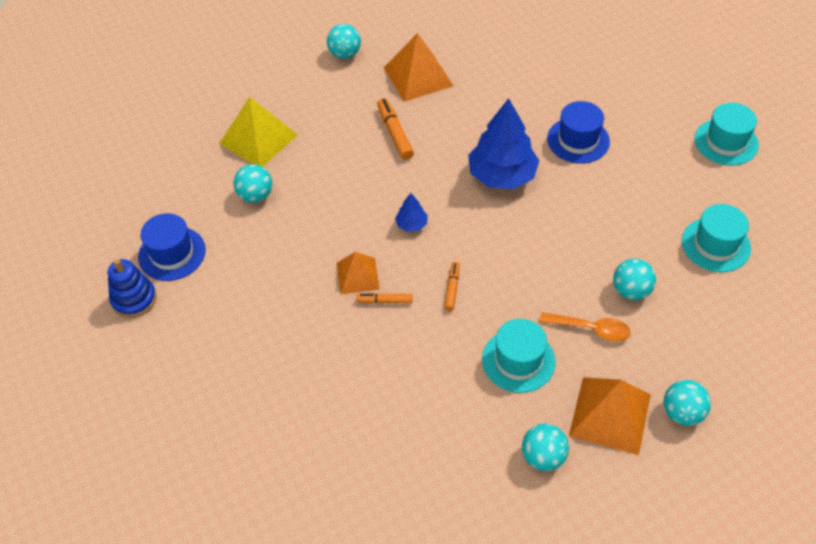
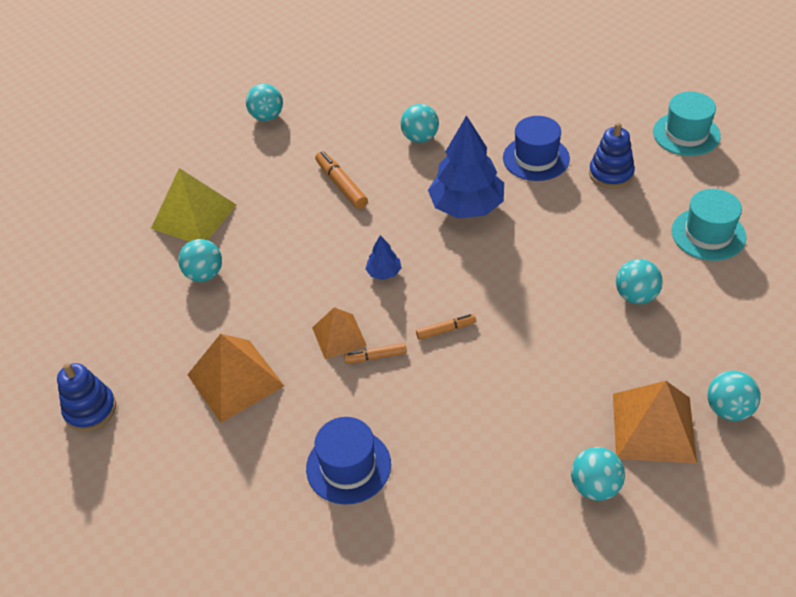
camera: 10 degrees left, 5 degrees down
(172, 253) = (123, 352): blue hat -> blue hat (348, 466)
(418, 76) = (351, 125): orange pyramid -> orange pyramid (235, 380)
(452, 289) = (446, 330): orange marker -> orange marker turned 75 degrees clockwise
(477, 100) = (420, 138): none -> turquoise ball
(518, 360) = (538, 390): turquoise hat -> none
(591, 329) = (606, 343): orange spoon -> none
(643, 168) = (611, 174): none -> blue stacking toy

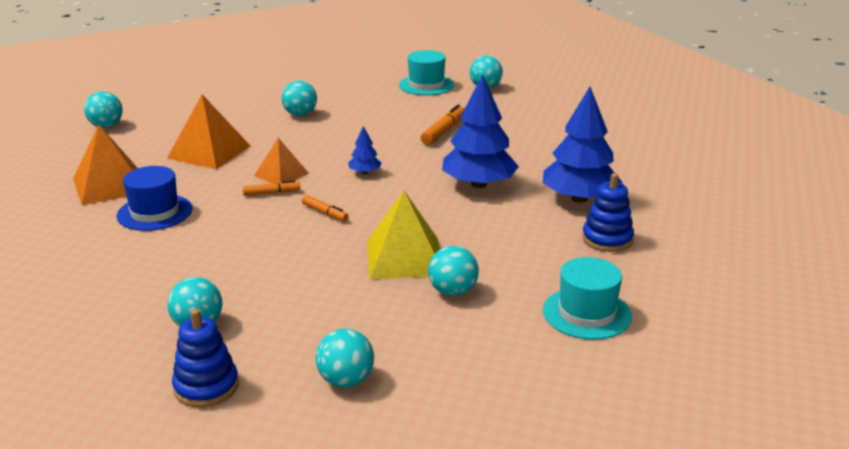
camera: 55 degrees right, 20 degrees down
(90, 410) = (150, 118): blue stacking toy -> blue stacking toy (206, 387)
(194, 216) = (353, 95): yellow pyramid -> yellow pyramid (404, 258)
(375, 357) = (271, 193): orange marker -> orange marker turned 120 degrees clockwise
(420, 138) = (537, 145): turquoise ball -> turquoise ball (106, 126)
(536, 158) = (579, 198): blue hat -> blue tree
(653, 427) = (289, 340): orange pyramid -> orange pyramid (110, 185)
(686, 134) = (725, 266): turquoise hat -> turquoise hat (426, 85)

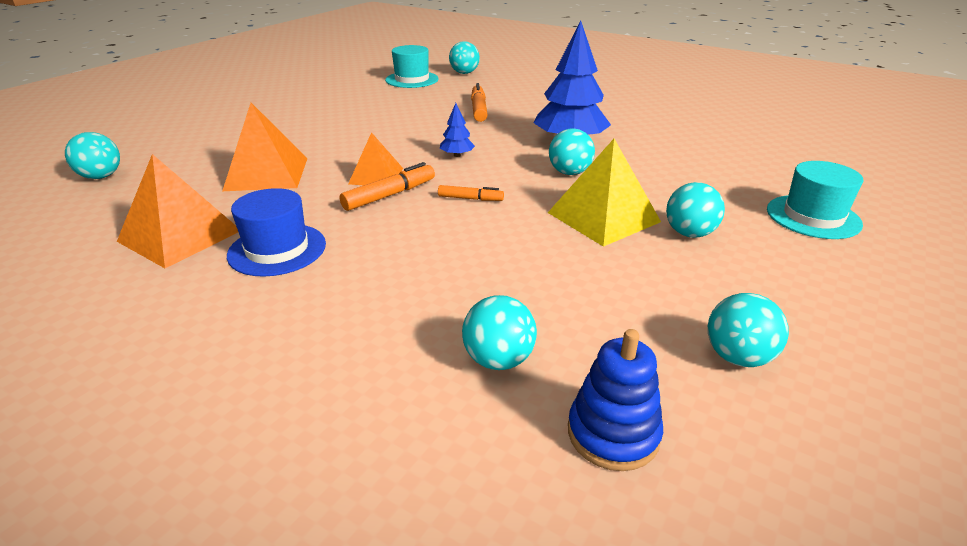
camera: 30 degrees left, 5 degrees up
(271, 193) = (390, 195): orange marker -> orange marker, size x1.60
(300, 114) = (324, 122): turquoise ball -> turquoise ball (569, 172)
(579, 198) = (661, 133): blue tree -> none
(607, 239) = (729, 157): blue stacking toy -> none

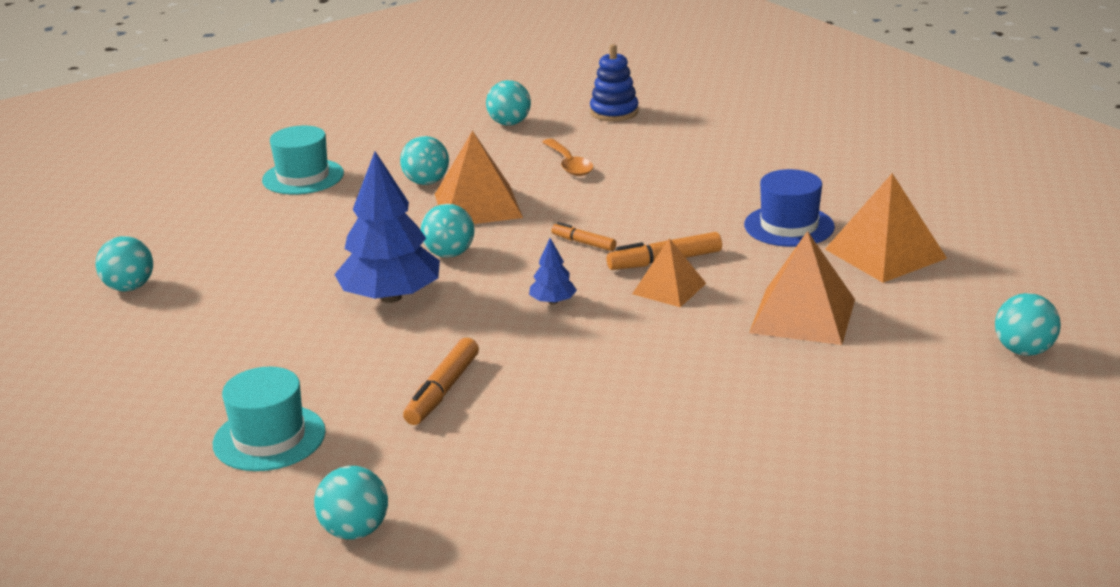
camera: 155 degrees left, 5 degrees down
(412, 79) = (486, 527): turquoise hat -> turquoise hat (269, 438)
(498, 359) = (650, 142): turquoise ball -> turquoise ball (129, 287)
(570, 290) = (569, 164): none -> orange spoon
(603, 217) = (478, 205): yellow pyramid -> orange pyramid

